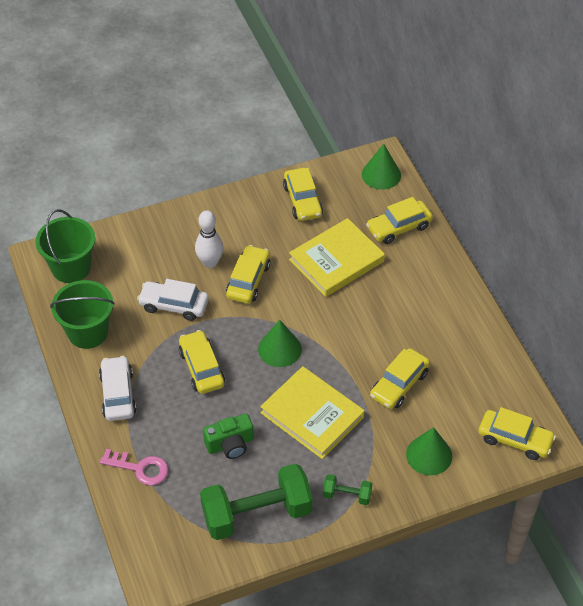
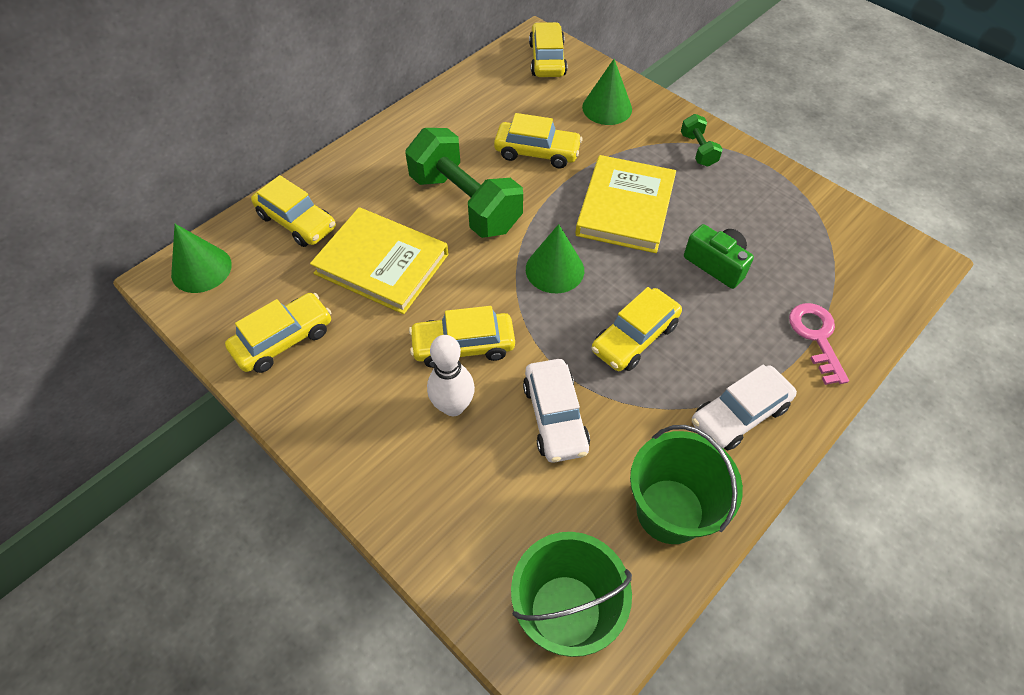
camera: 115 degrees left, 5 degrees up
(257, 514) = (777, 209): green dumbbell -> green dumbbell (465, 203)

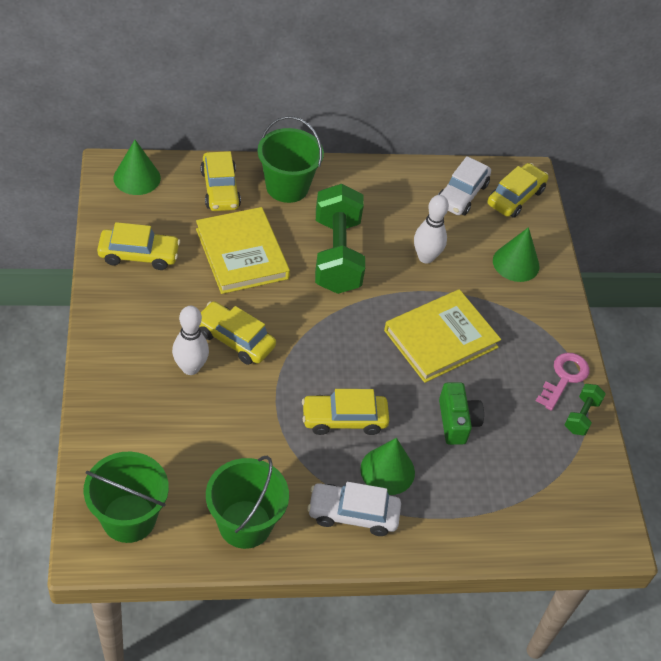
camera: 35 degrees right, 5 degrees down
(356, 177) = (287, 187): none -> green bucket
(537, 152) = (426, 257): yellow car -> white bowling pin
(554, 269) = (344, 340): green cone -> green cone (387, 470)
(555, 417) = (241, 422): white car -> white car (462, 194)
(698, 150) = (546, 341): green dumbbell -> green dumbbell (581, 416)
(816, 337) = (465, 517): pink key -> pink key (564, 378)

